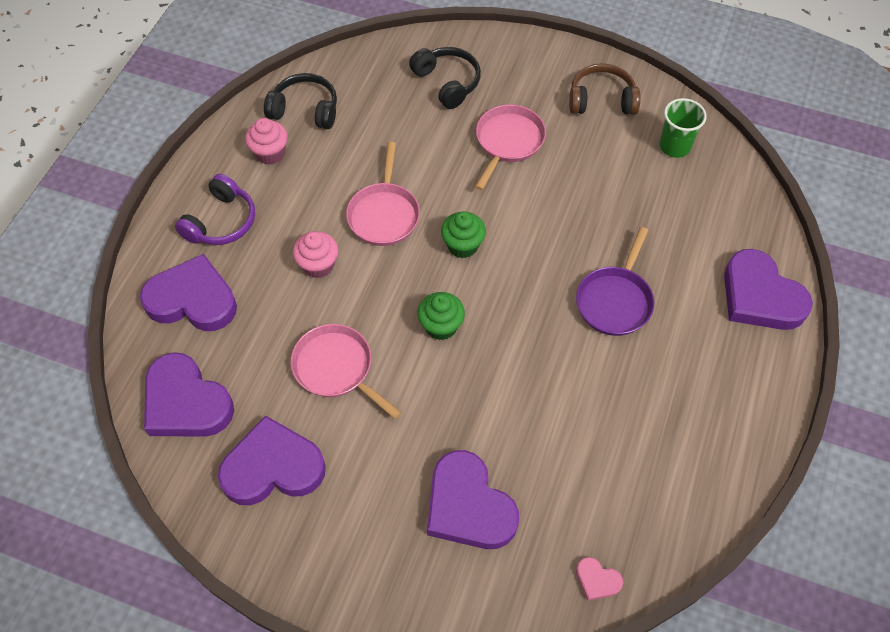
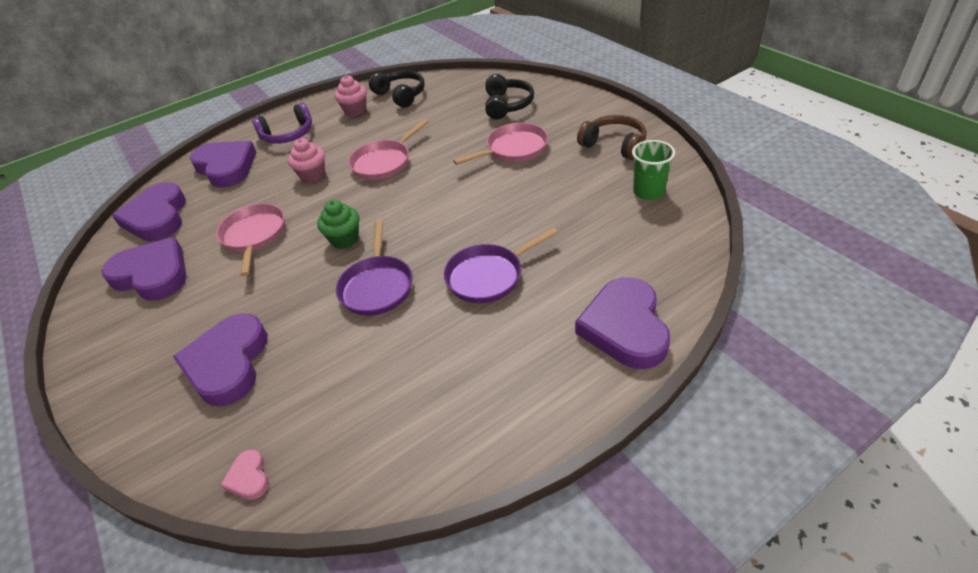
camera: 40 degrees right, 15 degrees down
(462, 245) = (414, 197): green cupcake -> none
(526, 360) = (377, 286): none -> purple pan

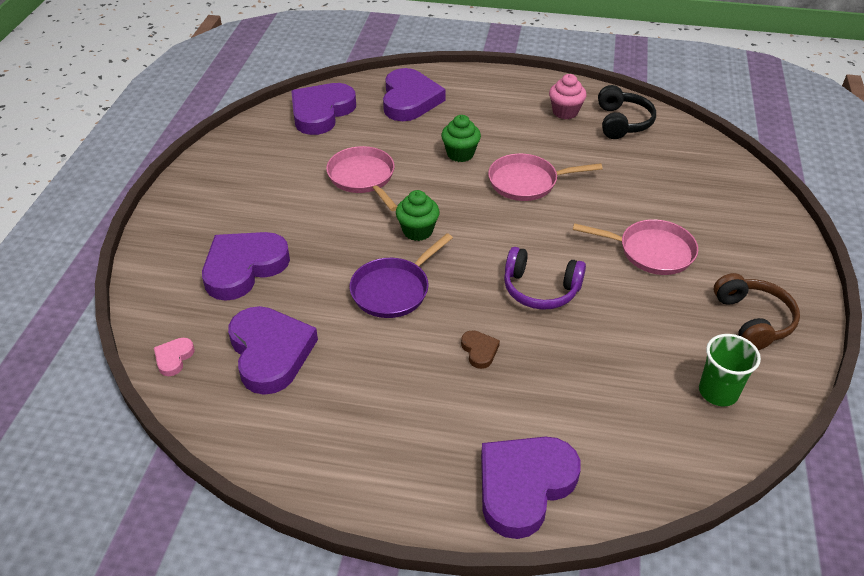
camera: 40 degrees right, 0 degrees up
(152, 274) = (272, 160): purple heart -> purple heart (270, 352)
(254, 236) = (363, 178): pink pan -> pink pan turned 60 degrees counterclockwise
(288, 135) = (486, 100): purple headphones -> purple headphones (540, 289)
(313, 175) = (460, 154): pink cupcake -> green cupcake
(488, 276) = (479, 351): purple pan -> brown heart
(507, 105) = (706, 201): black headphones -> none

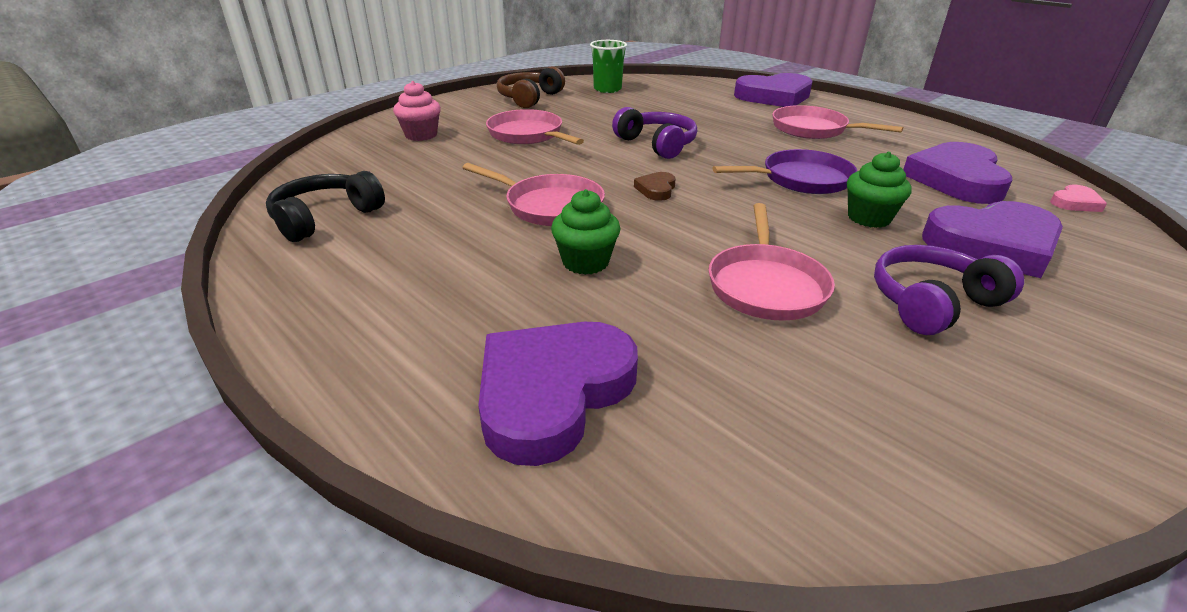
camera: 145 degrees left, 10 degrees down
(277, 201) = (932, 303): none -> purple headphones
(321, 112) = (778, 456): purple heart -> none
(417, 231) = (735, 209): green cupcake -> green cupcake (869, 218)
(428, 399) = (813, 129): none -> pink pan
(479, 351) = (750, 135): brown heart -> brown heart (656, 189)
(565, 112) = (356, 256): pink cupcake -> pink cupcake (421, 135)

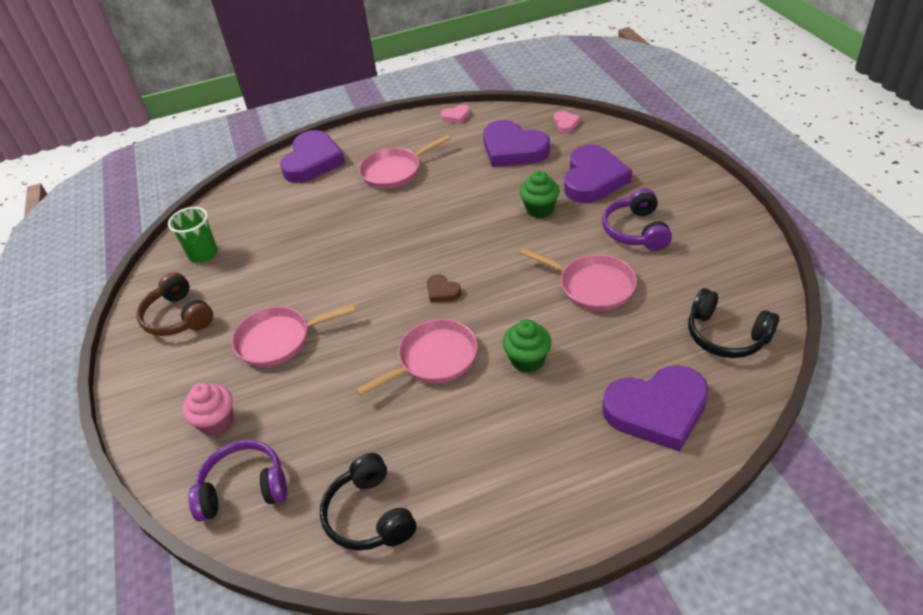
camera: 60 degrees left, 10 degrees up
(552, 393) = (657, 410): purple heart -> purple heart turned 75 degrees counterclockwise
(657, 144) = (361, 264): purple headphones -> purple headphones (243, 488)
(784, 453) = (726, 335): none -> black headphones
(801, 179) = (471, 214): purple pan -> none
(957, 138) = (456, 116): none -> pink heart

